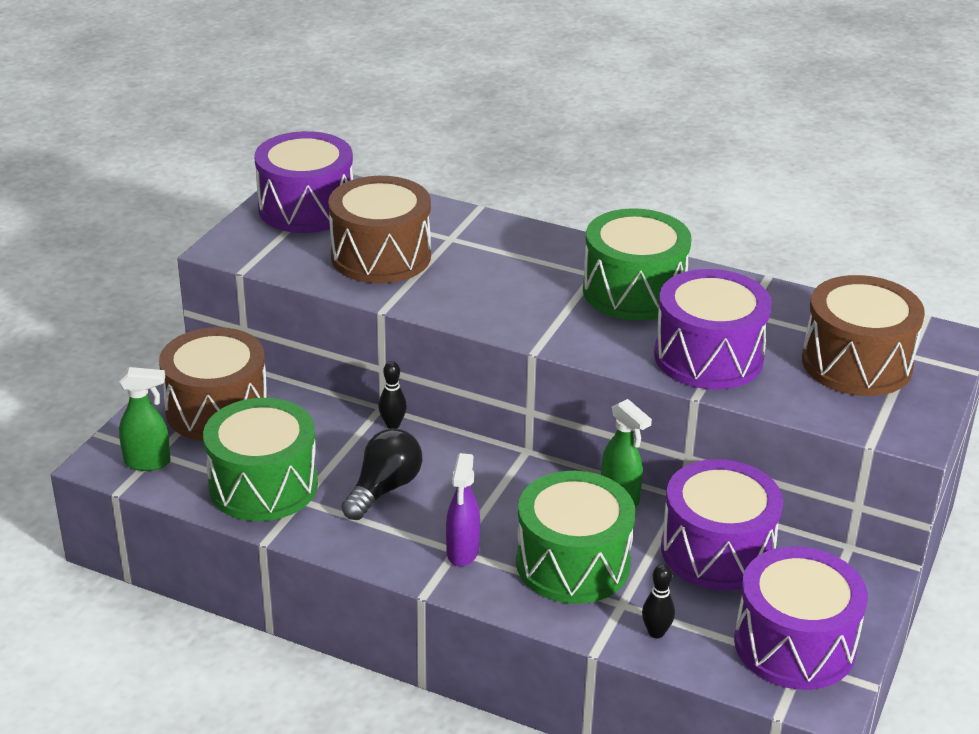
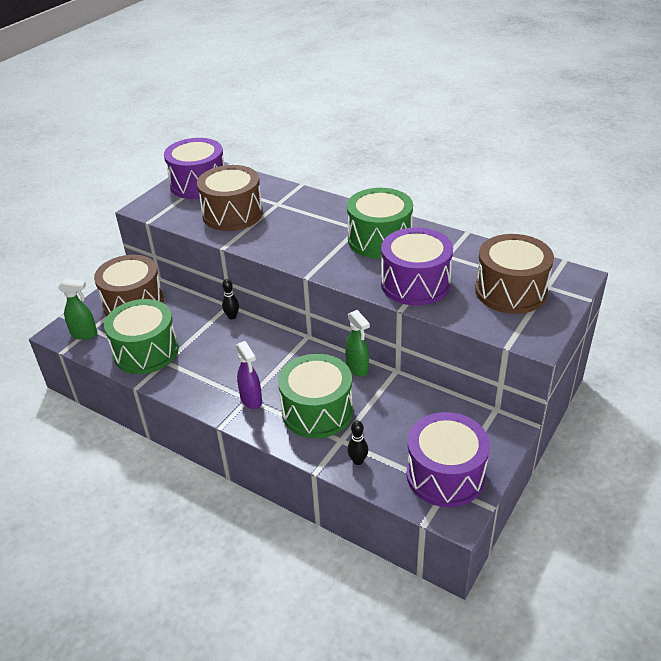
camera: 10 degrees right, 5 degrees up
(384, 489) = (216, 357): black light bulb -> none
(462, 552) = (251, 400): purple spray bottle -> purple spray bottle turned 45 degrees counterclockwise
(717, 551) = (410, 407): purple drum -> none

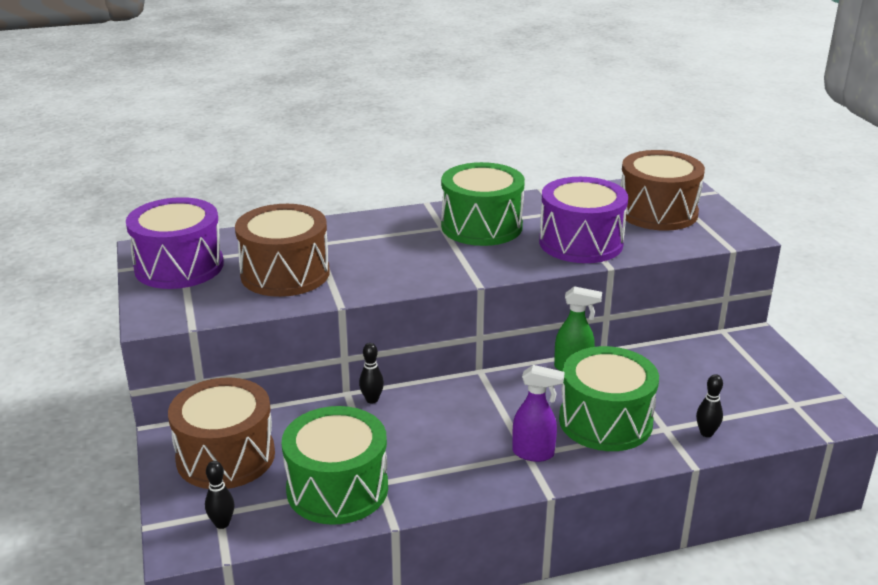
camera: 50 degrees left, 10 degrees down
(85, 334) = (222, 523): green spray bottle -> black bowling pin
(445, 475) = (777, 396): purple drum -> none

